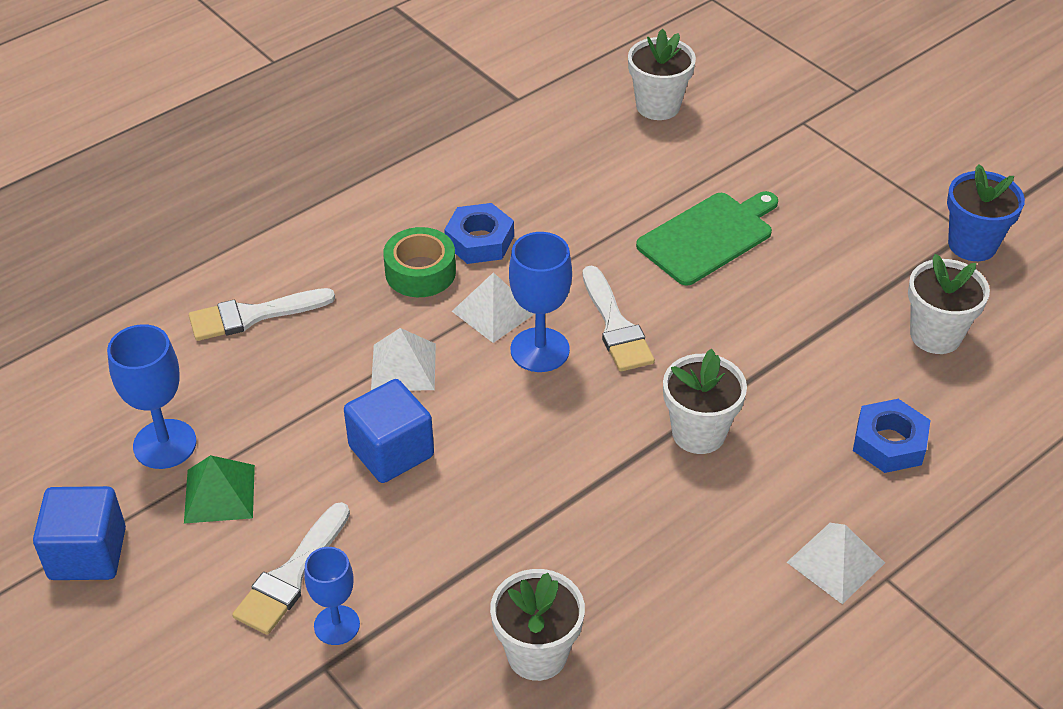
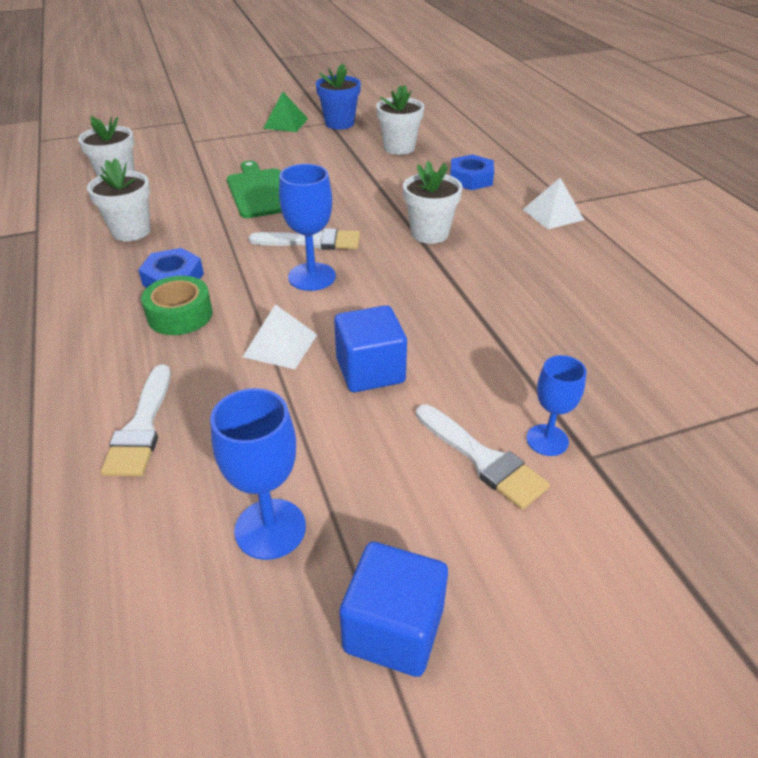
camera: 70 degrees left, 5 degrees down
(219, 493) = (361, 494): green pyramid -> green pyramid (285, 123)
(494, 311) = (256, 288): white pyramid -> none
(537, 654) = (599, 339): white flower pot -> white flower pot (131, 231)

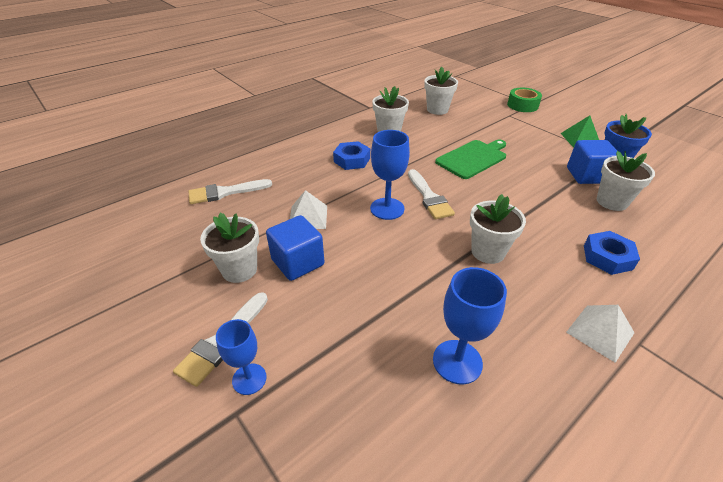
camera: 70 degrees right, 0 degrees up
(180, 315) = (320, 173): green tape -> green tape (522, 105)
(270, 529) = (157, 258): blue goblet -> blue goblet (457, 361)
(354, 429) = (239, 269): none -> white flower pot
(393, 629) = (85, 326): blue cube -> blue cube (586, 175)

